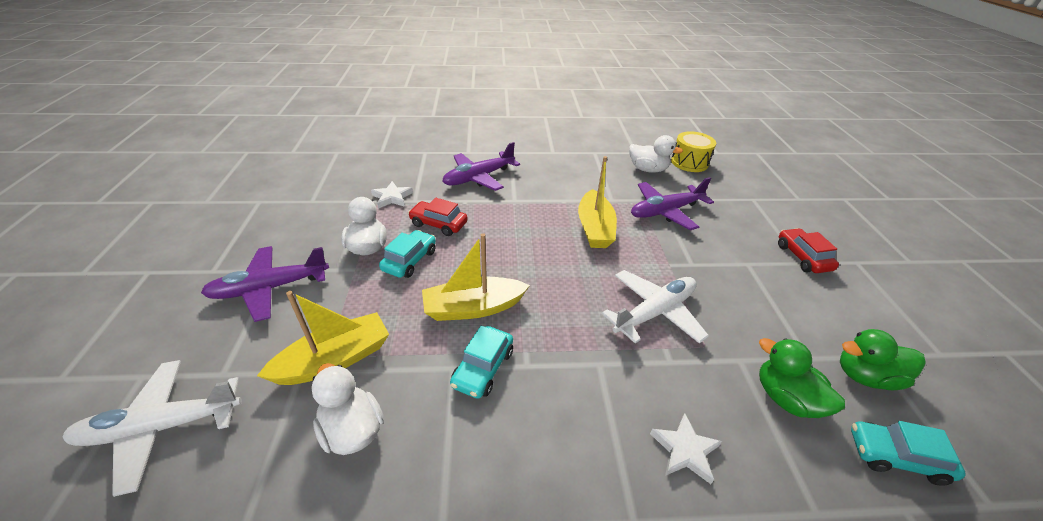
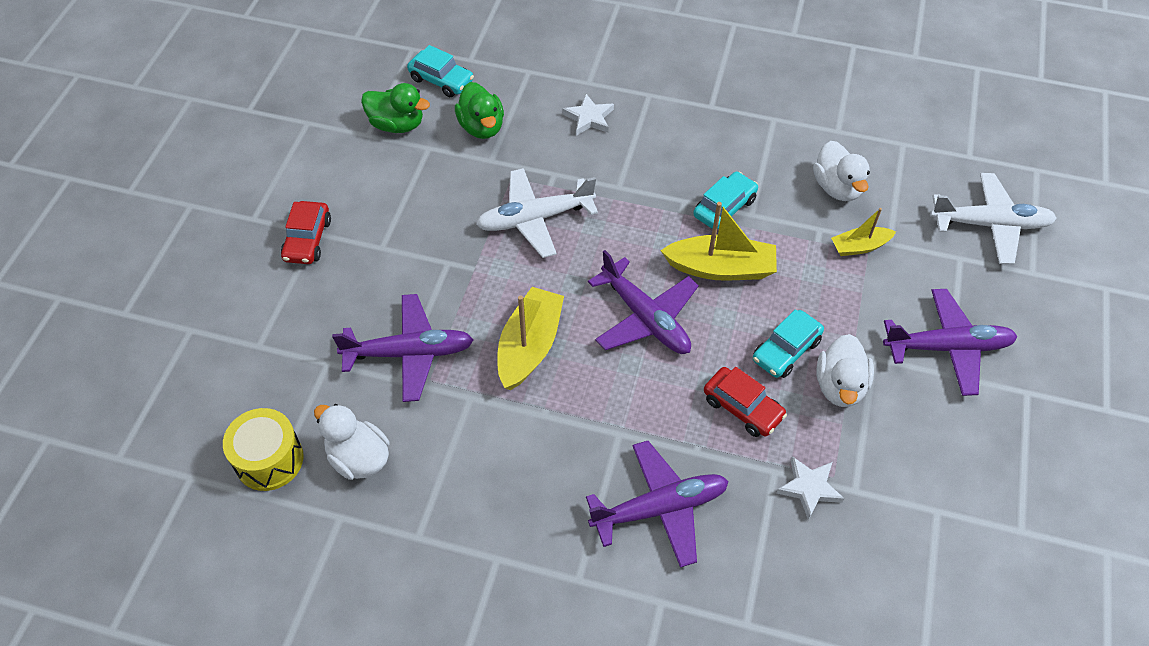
camera: 160 degrees left, 15 degrees up
(335, 360) = (859, 247): yellow boat -> yellow boat, size x0.59
(523, 259) = (645, 318): none -> purple plane

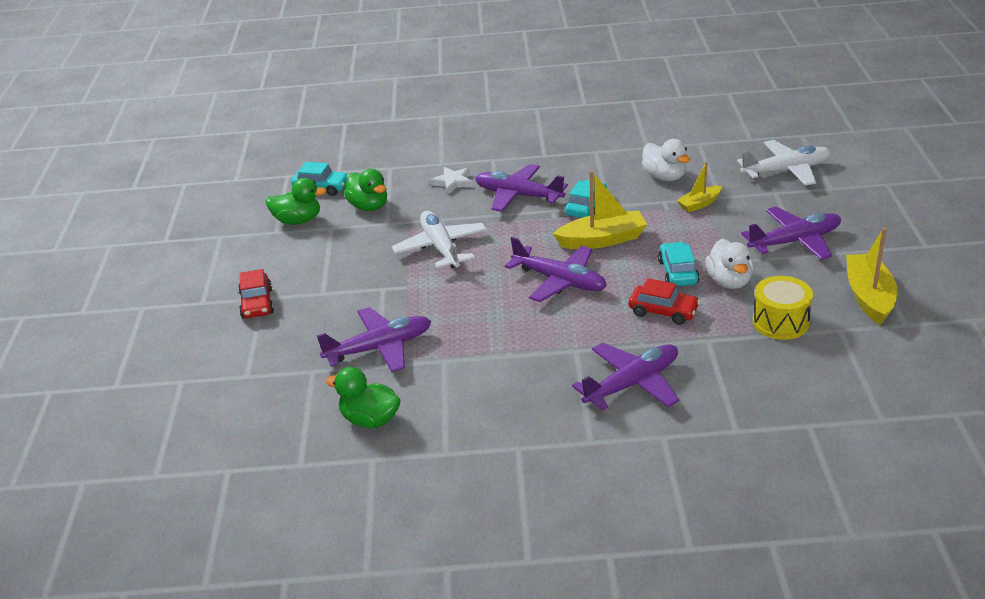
camera: 15 degrees left, 20 degrees down
(269, 459) = (293, 441): yellow drum -> yellow drum (780, 322)
(358, 458) = (370, 420): white duck -> green duck
(529, 346) = (476, 319): yellow boat -> yellow boat (869, 297)
(535, 219) = (441, 247): white plane -> white plane turned 105 degrees clockwise
(654, 164) = (518, 196): none -> purple plane
(786, 350) = (677, 272): turquoise car -> turquoise car turned 150 degrees clockwise
(809, 488) = (739, 342): white star -> none

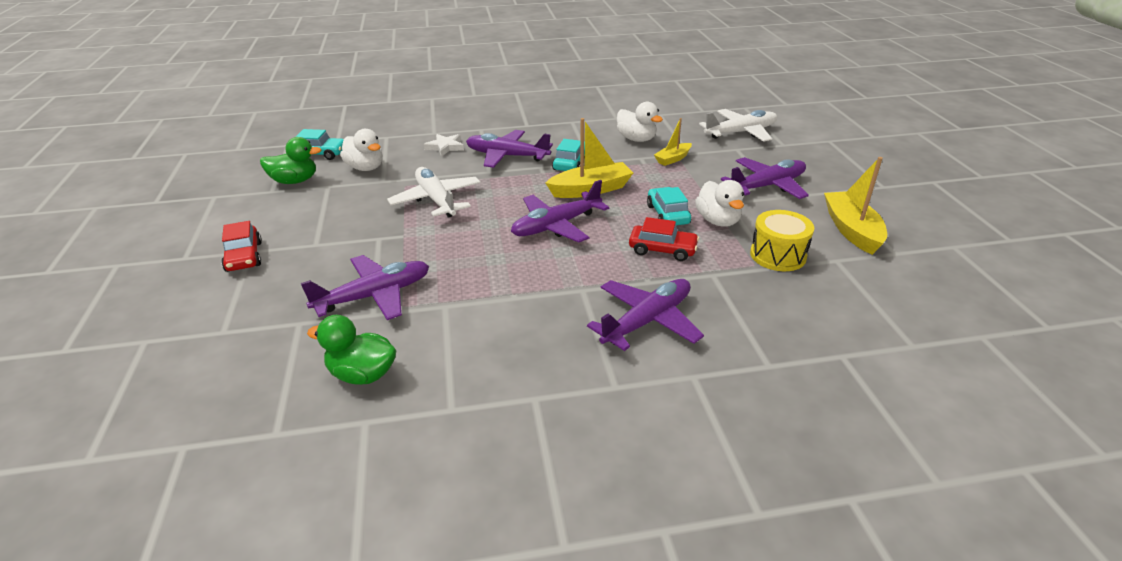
camera: 10 degrees left, 0 degrees up
(369, 206) = (365, 168): green duck -> white duck
(560, 281) = (556, 226): purple plane -> purple plane turned 120 degrees clockwise

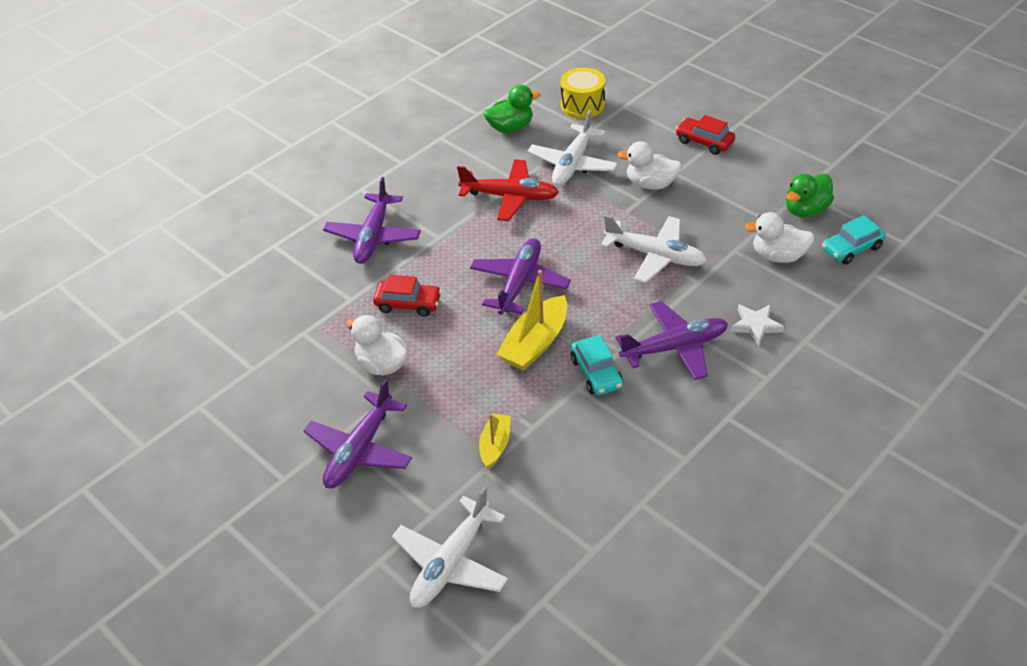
camera: 145 degrees right, 10 degrees up
(374, 296) = (572, 164): purple plane -> white plane
(473, 294) = (510, 197): none -> red plane
(636, 139) = (570, 464): white duck -> white duck (650, 184)
(662, 250) = (408, 304): red car -> red car turned 150 degrees counterclockwise
(667, 214) = (434, 348): turquoise car -> none
(778, 255) = (306, 348): yellow drum -> yellow drum (582, 105)
(851, 230) = (247, 419): yellow boat -> none

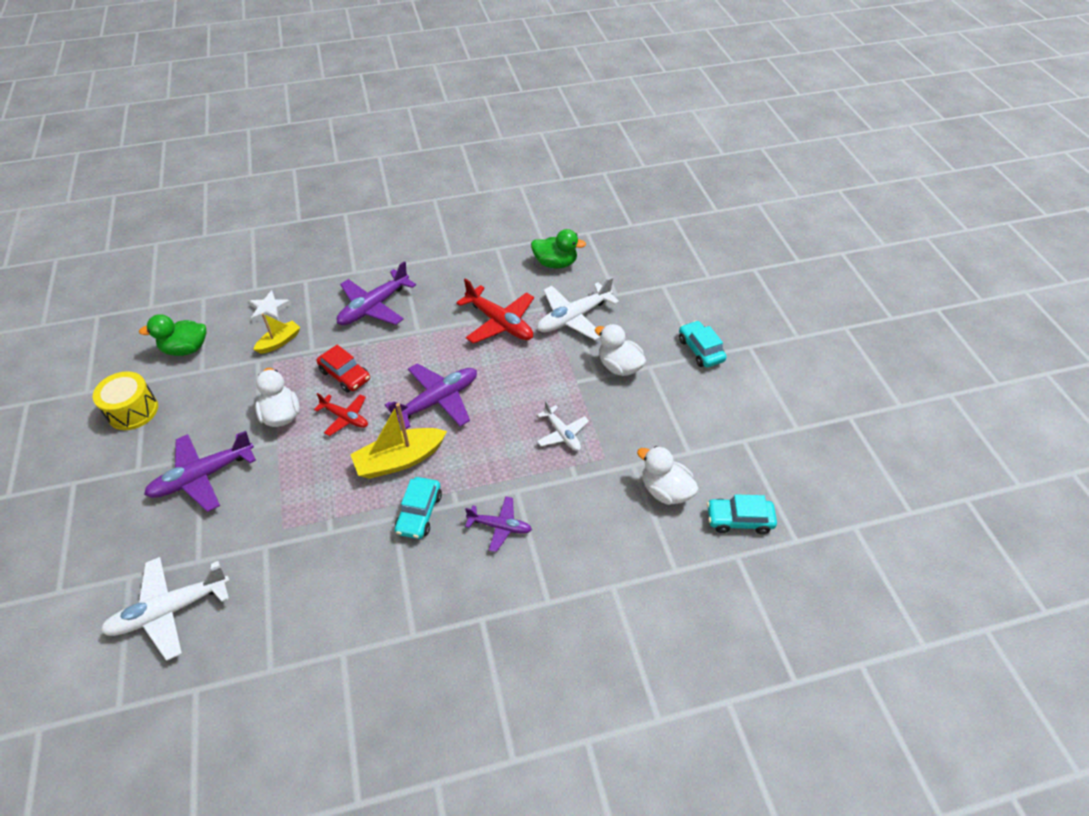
camera: 30 degrees right, 5 degrees up
(447, 337) = (345, 418): none -> red plane
(495, 445) = (290, 530): yellow boat -> yellow boat (279, 342)
(582, 105) = (630, 269): yellow drum -> yellow drum (133, 411)
(655, 256) = (562, 434): white plane -> white plane, size x0.59
(675, 347) = (500, 526): purple plane -> purple plane, size x0.59
(704, 142) = (700, 350): red car -> turquoise car
(755, 325) = (584, 546): white star -> white star (269, 309)
(805, 210) = (731, 459): green duck -> green duck (186, 349)

